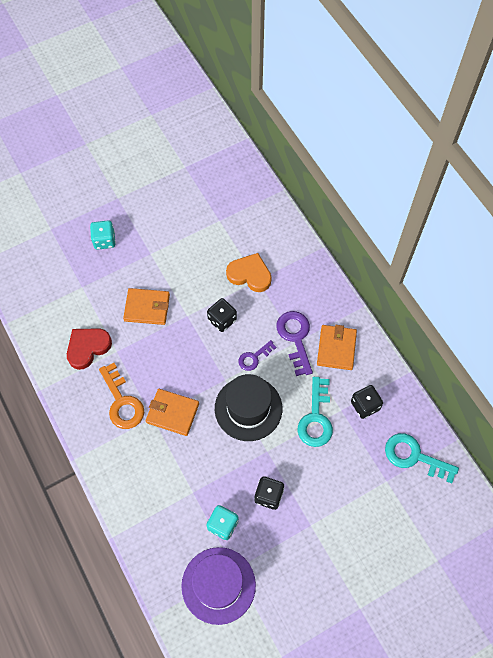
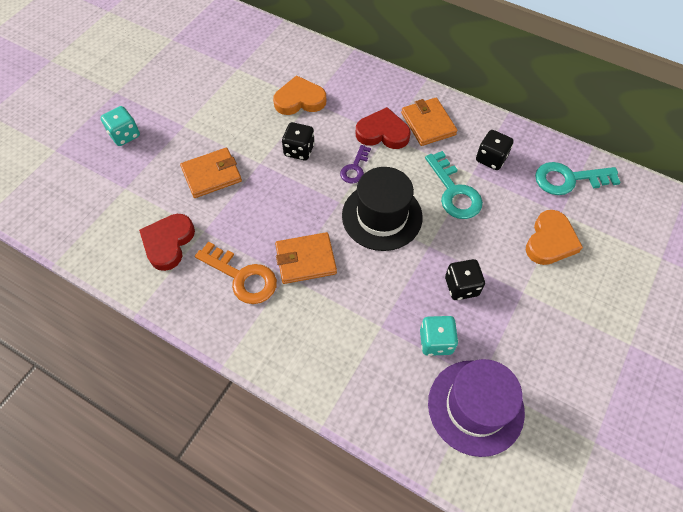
camera: 30 degrees left, 5 degrees down
(295, 338) = (383, 133): purple key -> red heart
(360, 498) = (550, 241): none -> orange heart

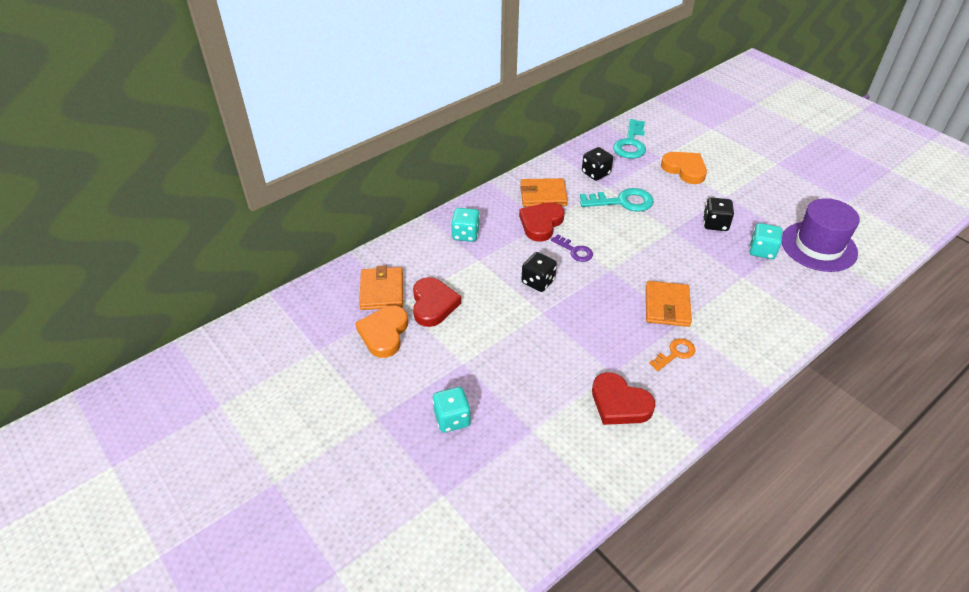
camera: 70 degrees left, 15 degrees down
(211, 175) = (543, 352): orange wallet -> orange wallet (382, 291)
(242, 88) = (433, 304): none -> red heart
(242, 277) = (675, 353): orange key -> orange key, size x0.59
(300, 100) = (473, 266): orange heart -> orange heart (384, 333)
(340, 83) = (465, 234): none -> turquoise dice
(382, 216) = (634, 248): black hat -> none

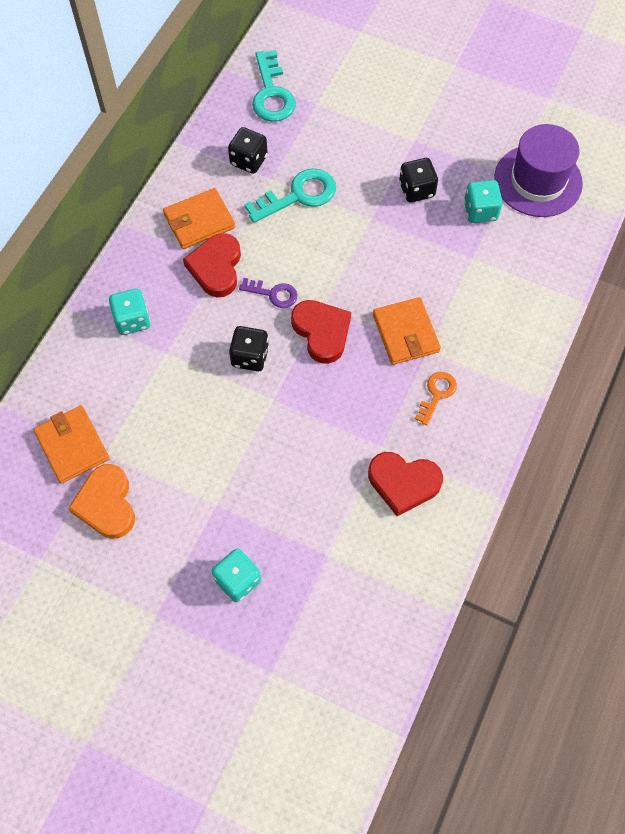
camera: 25 degrees left, 20 degrees up
(433, 304) = (144, 439): red heart -> red heart (322, 332)
(684, 169) = (352, 115): orange heart -> none

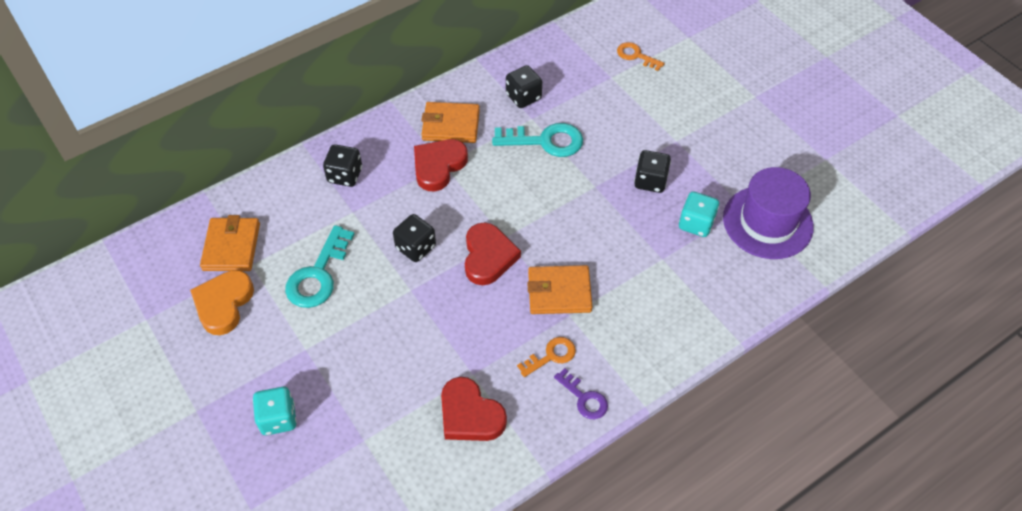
camera: 30 degrees right, 10 degrees down
(132, 320) = (345, 175): turquoise dice -> black dice
(272, 94) = (579, 55): turquoise key -> turquoise key (318, 275)
(273, 294) = (470, 208): purple key -> purple key (584, 398)
(325, 71) = (636, 56): none -> orange key
(405, 333) = (559, 292): orange wallet -> orange wallet turned 75 degrees clockwise

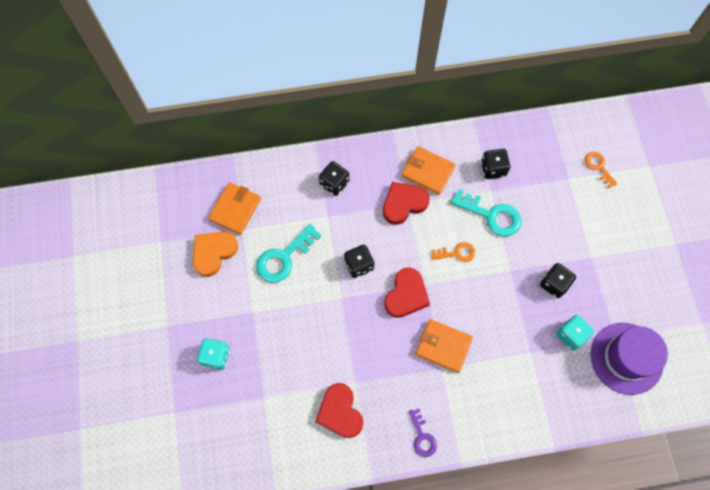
camera: 25 degrees right, 15 degrees up
(551, 355) = (415, 393): orange key -> orange key (457, 253)

